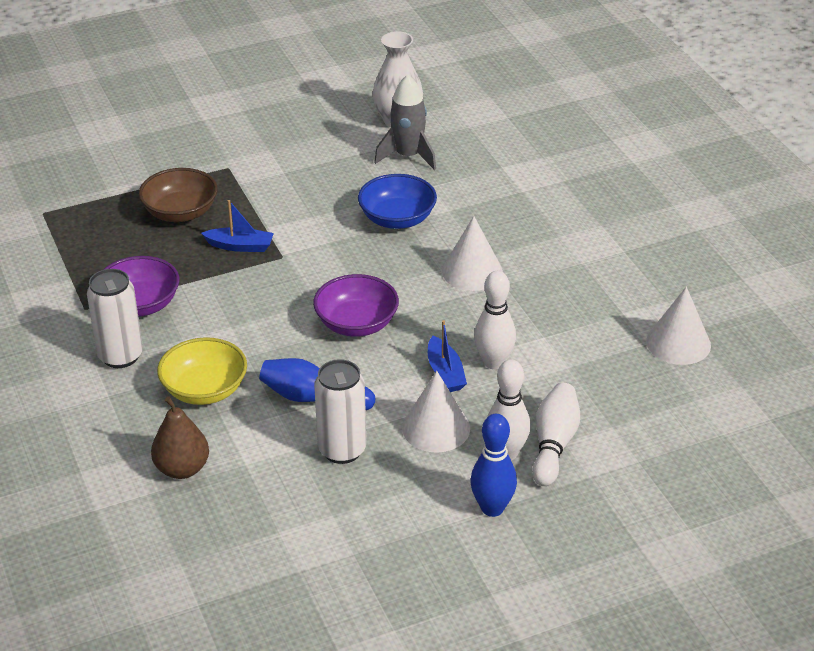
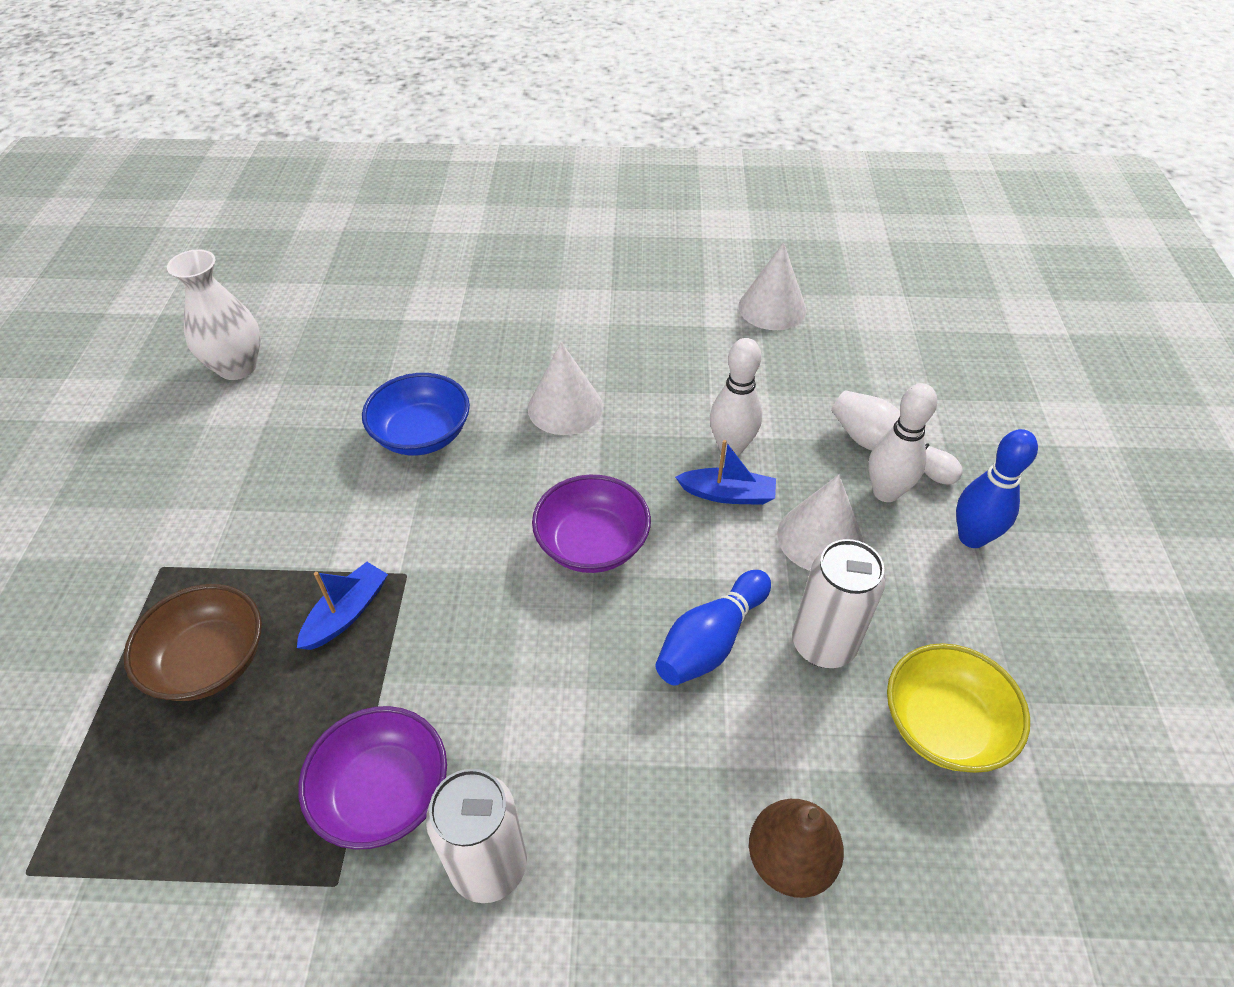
camera: 65 degrees left, 10 degrees up
(204, 390) = (630, 768): yellow bowl -> yellow bowl (944, 725)
(408, 156) = (313, 383): grey rocket -> none

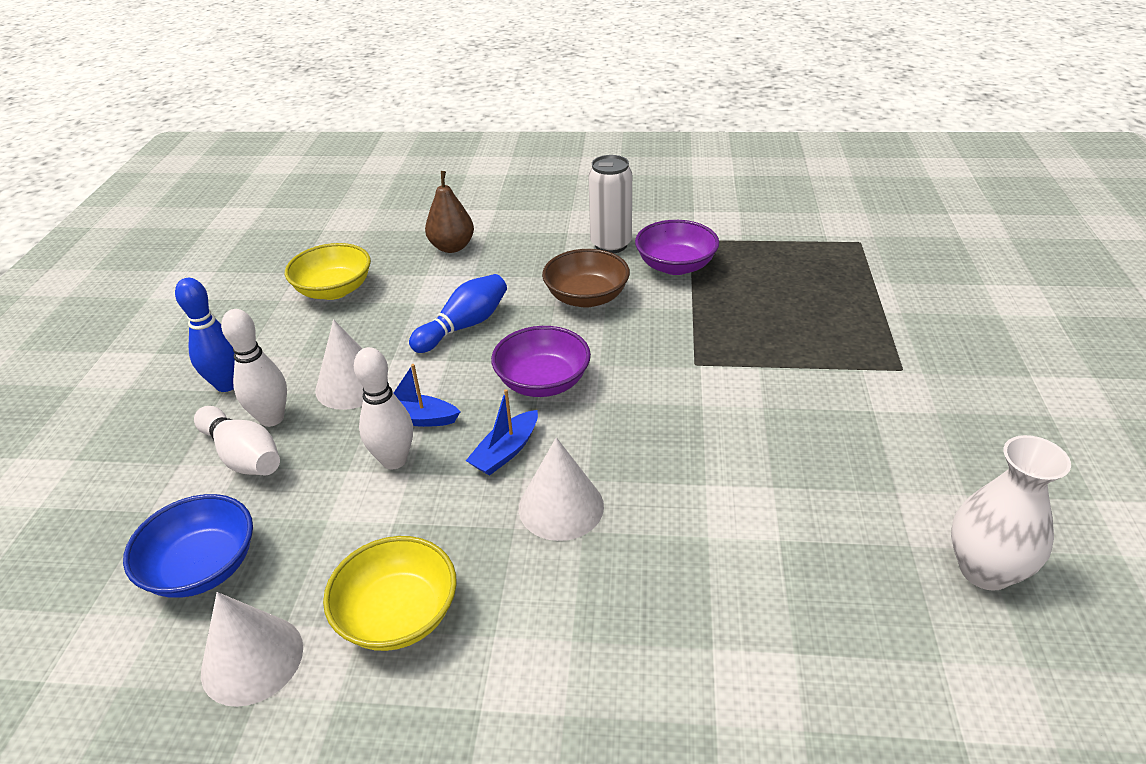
camera: 175 degrees left, 10 degrees down
(209, 661) = (819, 317): brown bowl -> brown bowl (586, 297)
(346, 613) = (732, 341): blue boat -> blue boat (506, 451)
(422, 435) = (715, 477): blue bowl -> blue bowl (203, 567)
(681, 333) = (398, 614): none -> yellow bowl
(823, 645) = (387, 324): white can -> none

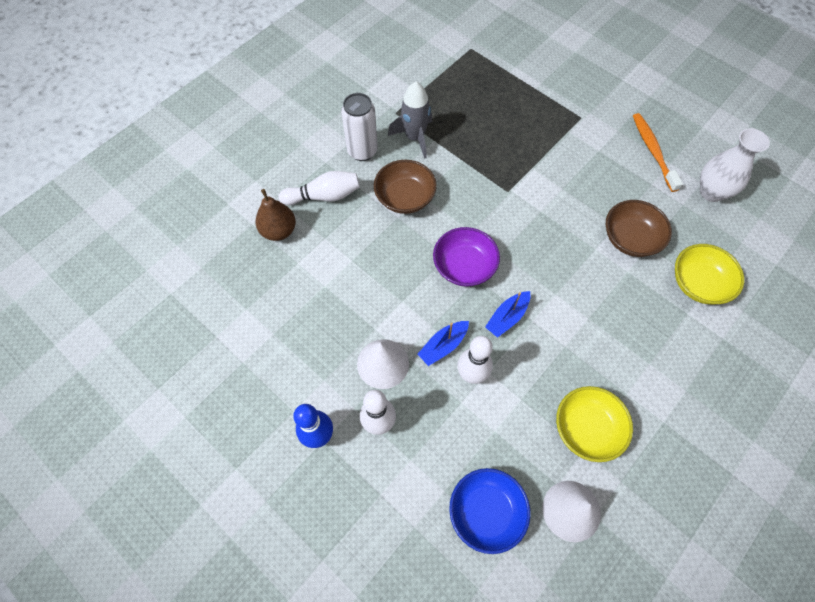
camera: 55 degrees left, 25 degrees up
(243, 456) = (403, 453): white bowling pin -> white bowling pin (324, 196)
(334, 290) = (263, 324): yellow bowl -> yellow bowl (698, 283)
(464, 326) = (376, 273): blue bowling pin -> none
(506, 451) = (507, 317): blue boat -> blue boat turned 60 degrees clockwise
(561, 507) = (566, 317): white cone -> none
(675, 266) = (414, 137): purple bowl -> grey rocket
(768, 512) = (630, 238): none -> brown bowl
(957, 464) = (653, 151): none -> orange toothbrush

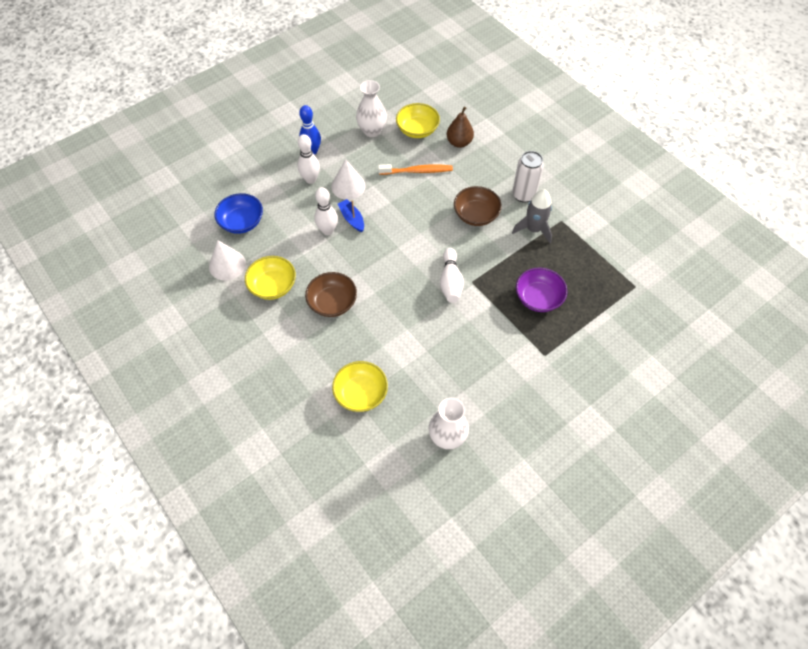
camera: 100 degrees right, 5 degrees down
(258, 287) = (417, 130): none -> yellow bowl
(265, 351) = (372, 131): none -> white vase
(324, 196) = (484, 168): white bowling pin -> white bowling pin (450, 282)
(464, 266) = (409, 241): purple bowl -> purple bowl (538, 298)
(507, 317) = (363, 258): blue boat -> none
(630, 238) = (411, 356): brown bowl -> brown bowl (332, 303)
(653, 151) = (499, 403): orange toothbrush -> orange toothbrush (417, 171)

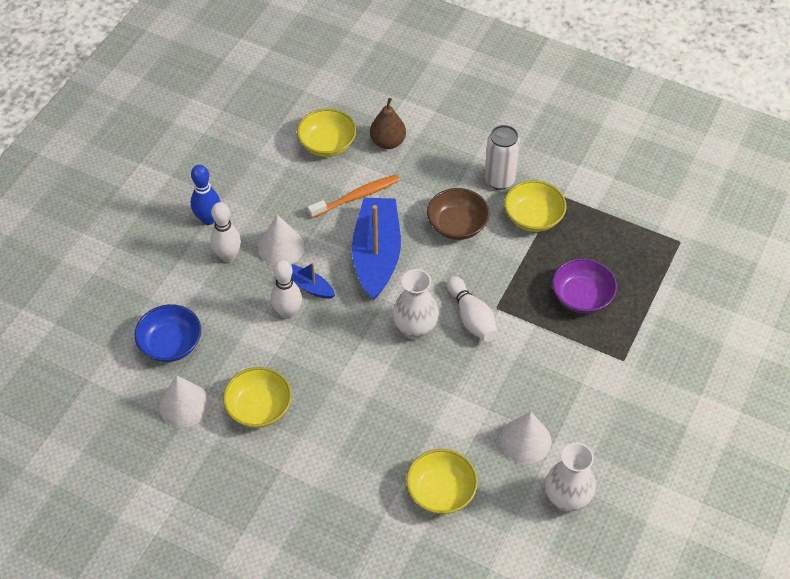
camera: 25 degrees left, 5 degrees down
(332, 303) = (345, 398): brown bowl -> none
(372, 131) = (270, 165): white vase -> white vase (415, 329)
(408, 214) = (376, 255): none -> blue boat
(440, 383) = (525, 440): none -> white cone
(533, 229) = (533, 217): grey rocket -> yellow bowl

